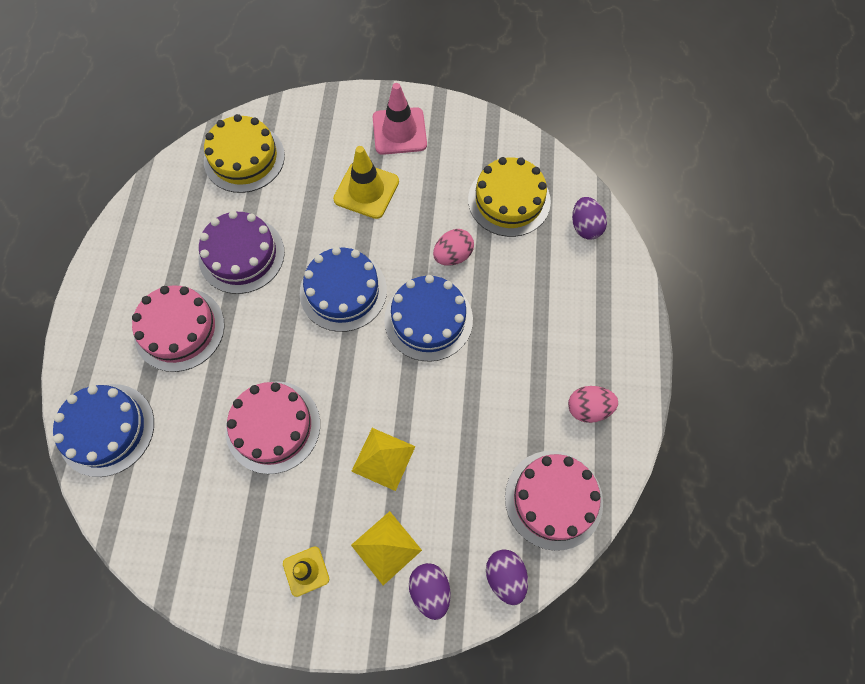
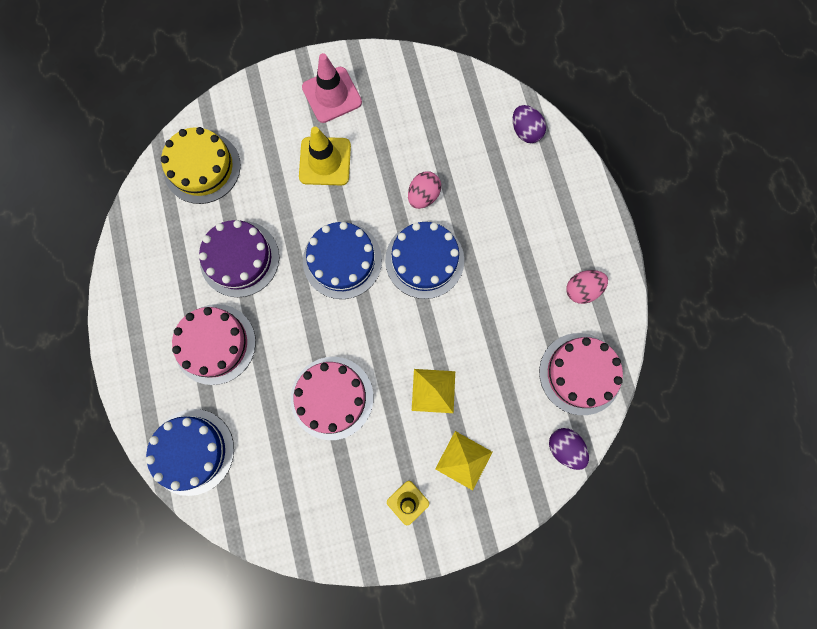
camera: 20 degrees left, 10 degrees up
(430, 590) = (510, 480): purple egg -> none
(509, 200) = (452, 129): yellow cake -> none

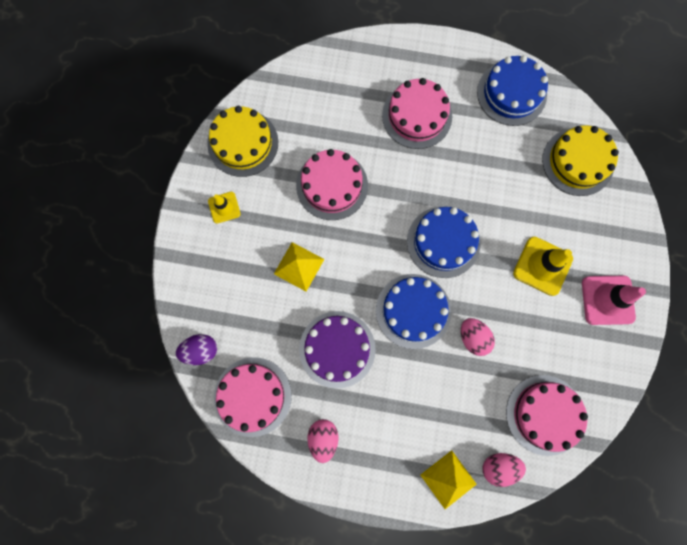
camera: 115 degrees right, 0 degrees up
(192, 451) = (341, 70): blue cake -> blue cake (511, 93)
(239, 258) = (481, 161): purple cake -> purple cake (337, 349)
(325, 520) = (243, 143): none -> yellow cake
(462, 111) = (544, 414): none -> pink cake
(464, 460) = (233, 264): yellow pyramid -> yellow pyramid (448, 479)
(525, 131) = (498, 466): purple egg -> pink egg

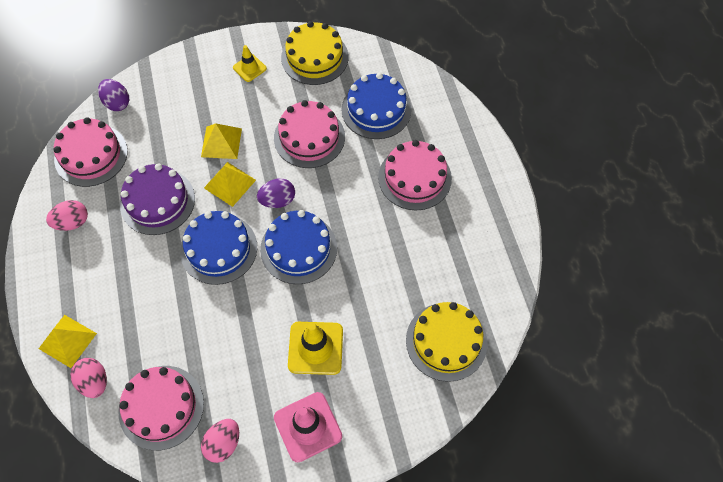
camera: 65 degrees right, 15 degrees down
(348, 276) = (229, 184): none -> yellow pyramid
(386, 240) = (278, 200): none -> purple egg
(473, 338) = (214, 311): pink egg -> pink egg (223, 443)
(511, 93) = (486, 251): blue cake -> blue cake (376, 109)

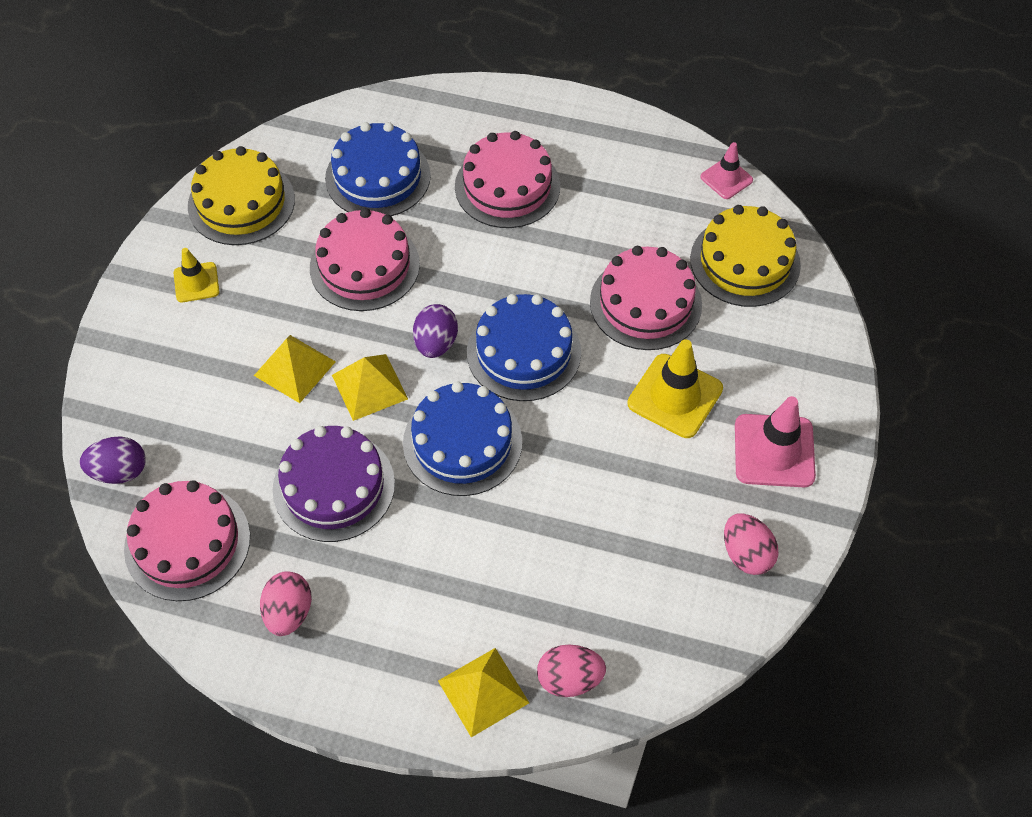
camera: 60 degrees left, 5 degrees down
(161, 407) = (655, 607): pink cake -> pink cake (645, 303)
(508, 298) = (726, 178): none -> pink traffic cone

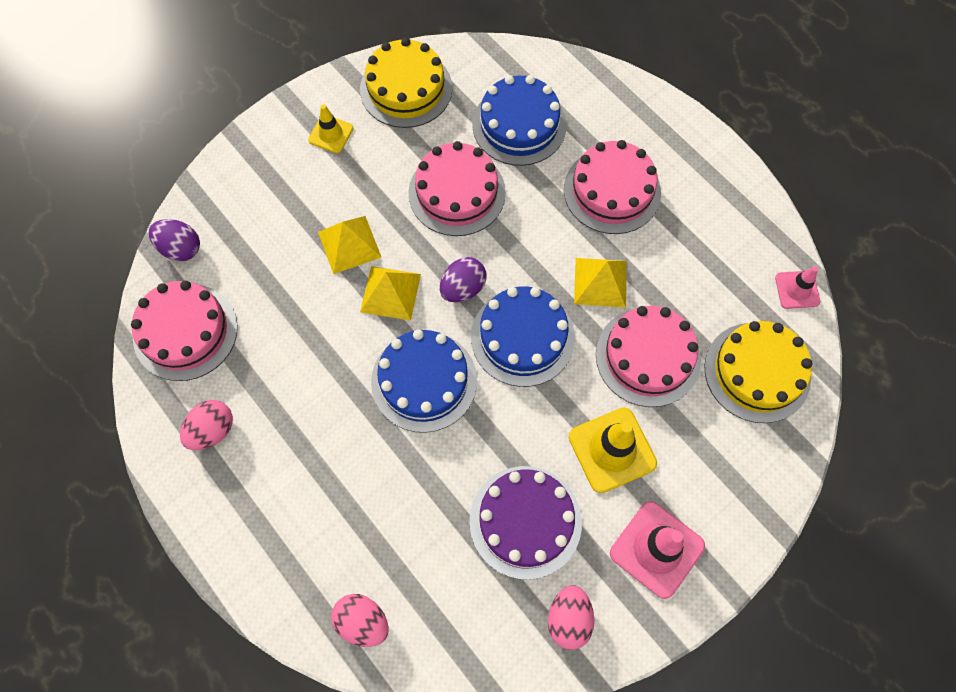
camera: 35 degrees right, 10 degrees up
(334, 486) = (310, 355): purple cake -> purple cake (525, 521)
(483, 691) = (296, 586): yellow pyramid -> yellow pyramid (600, 282)

